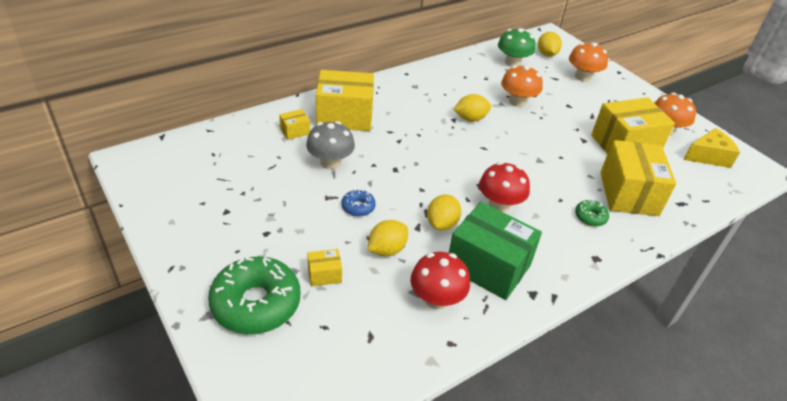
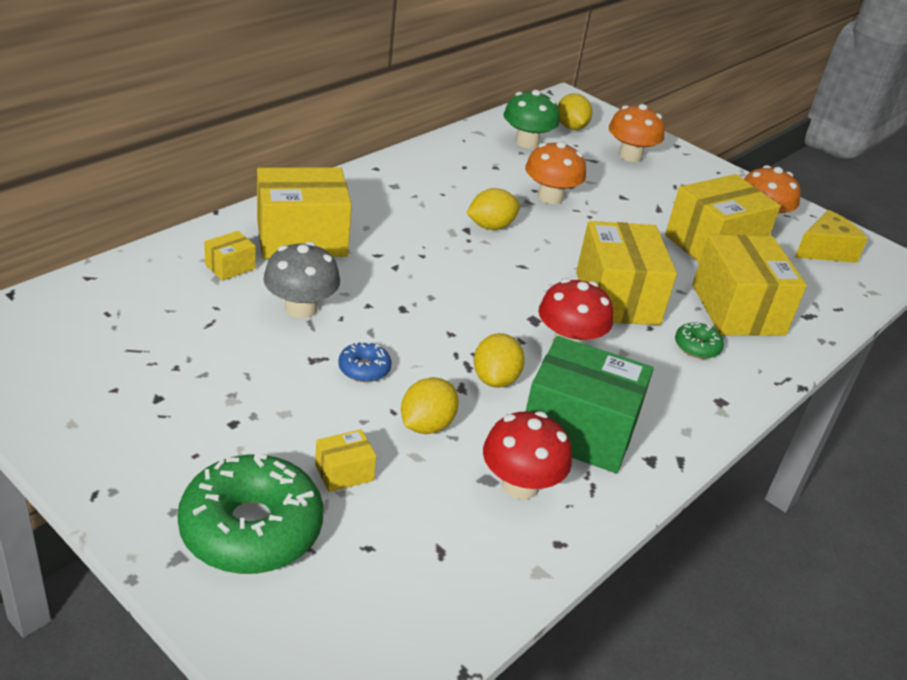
camera: 15 degrees left, 5 degrees down
(543, 176) = (617, 298): none -> yellow box

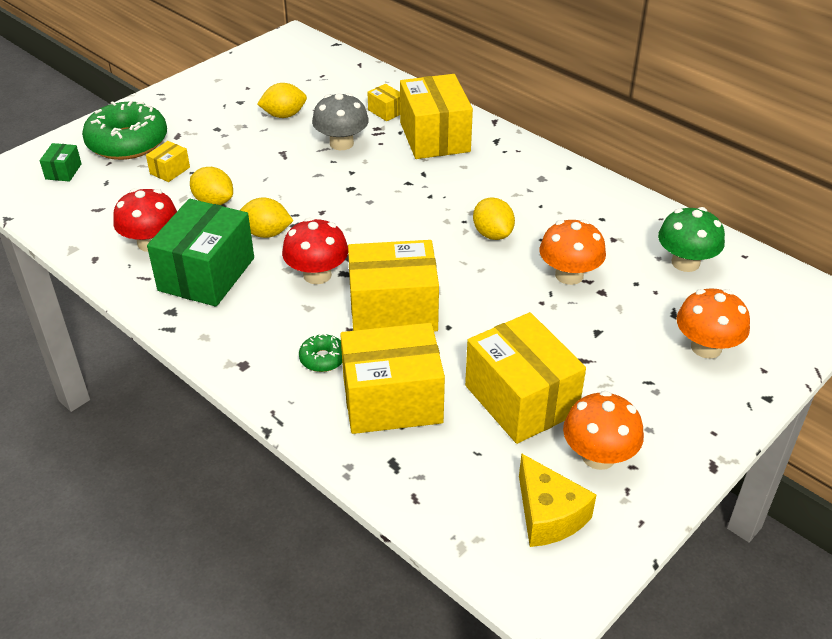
camera: 95 degrees right, 5 degrees up
(329, 609) = (63, 171): none -> green box
(344, 472) = (170, 170): yellow box -> yellow box turned 60 degrees clockwise
(364, 369) = (273, 173): blue donut -> none
(571, 127) = (750, 300): yellow lemon -> yellow lemon (284, 115)

